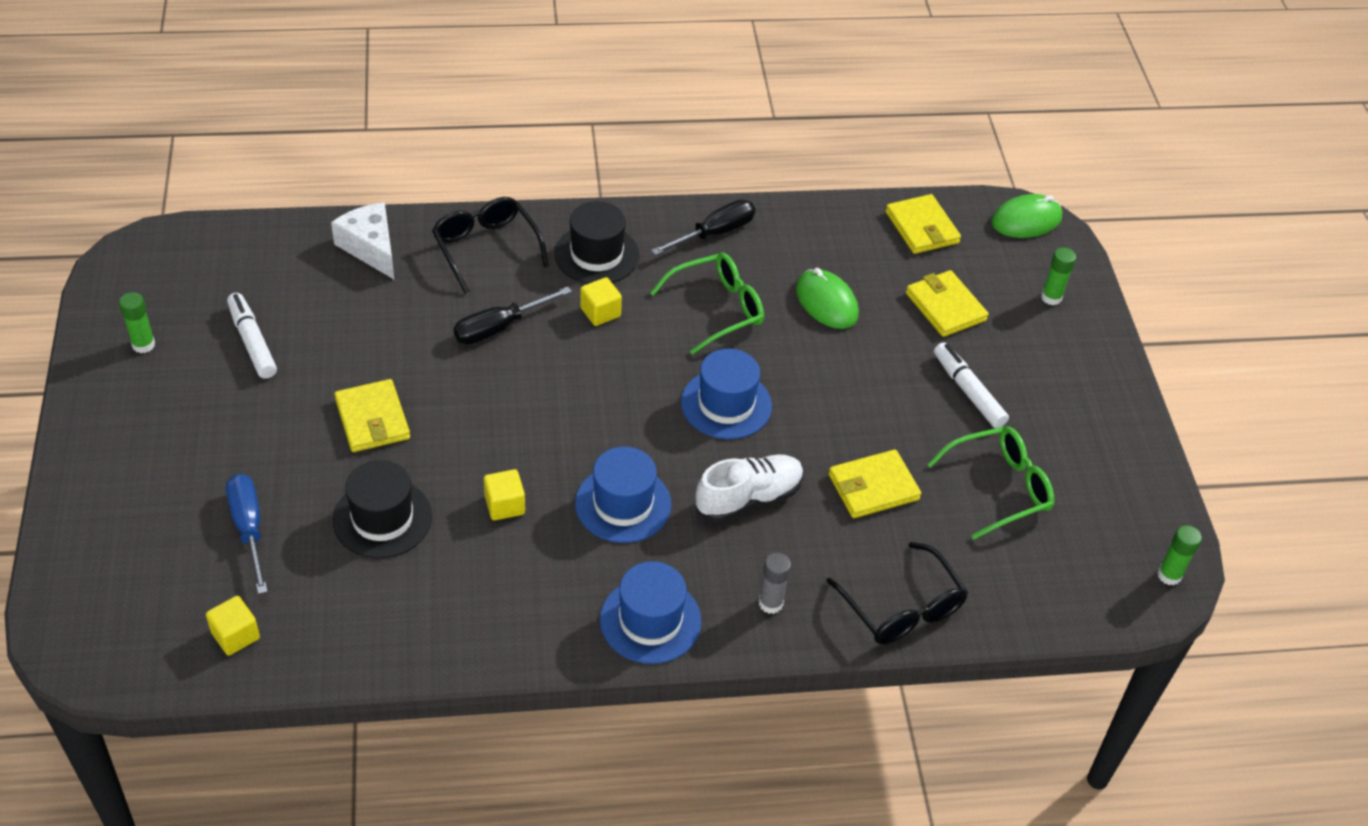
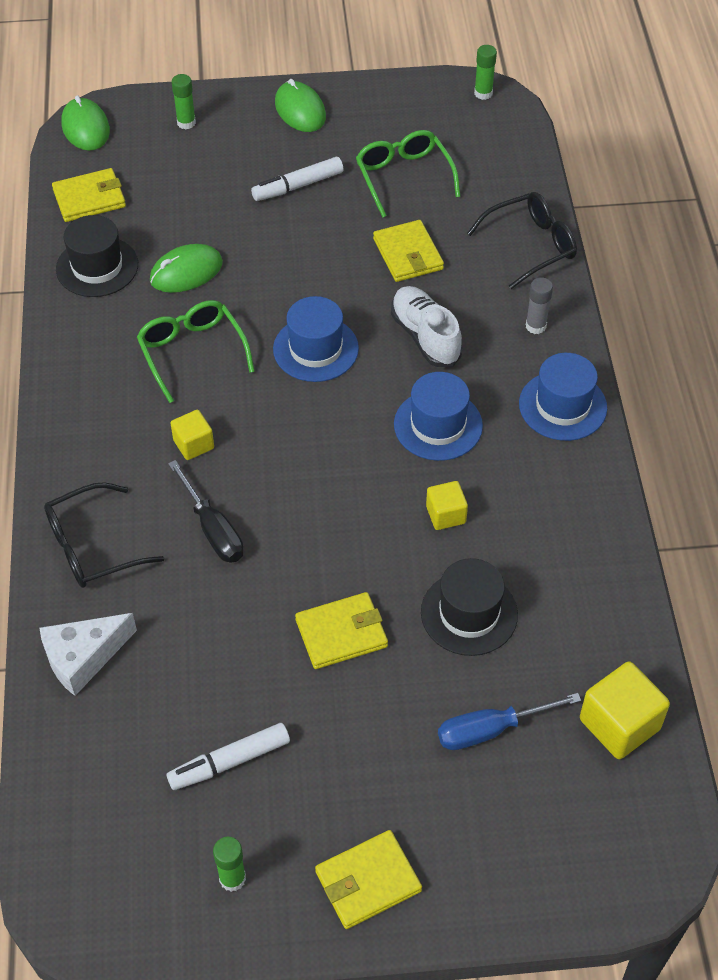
camera: 85 degrees left, 5 degrees up
(235, 635) = (619, 724): yellow cube -> yellow cube, size x1.67
(596, 254) = (109, 448): black hat -> black hat (97, 267)
(714, 233) = (84, 352): black screwdriver -> none
(945, 307) = (195, 191): yellow wallet -> yellow wallet (368, 881)
(1094, 394) = (300, 110): none -> green mouse

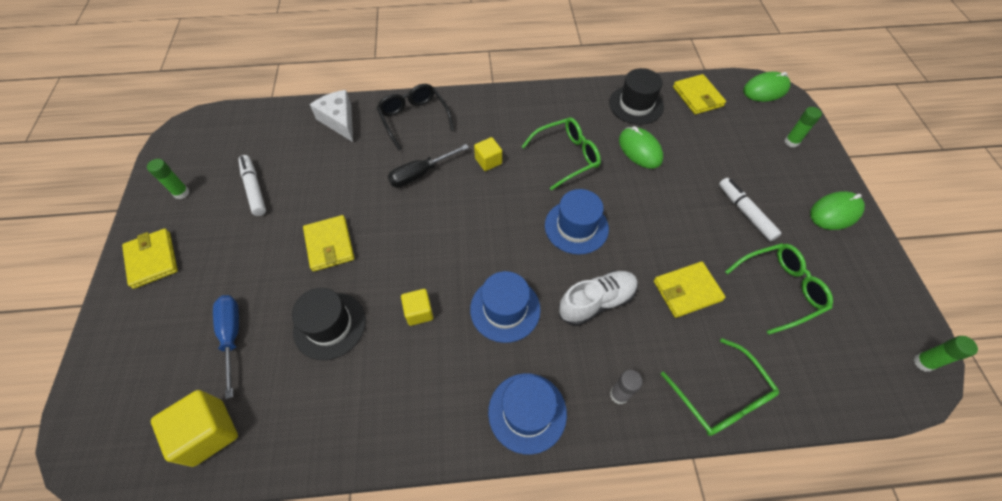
camera: 90 degrees right, 5 degrees up
(530, 246) = (720, 396): black glasses -> green glasses

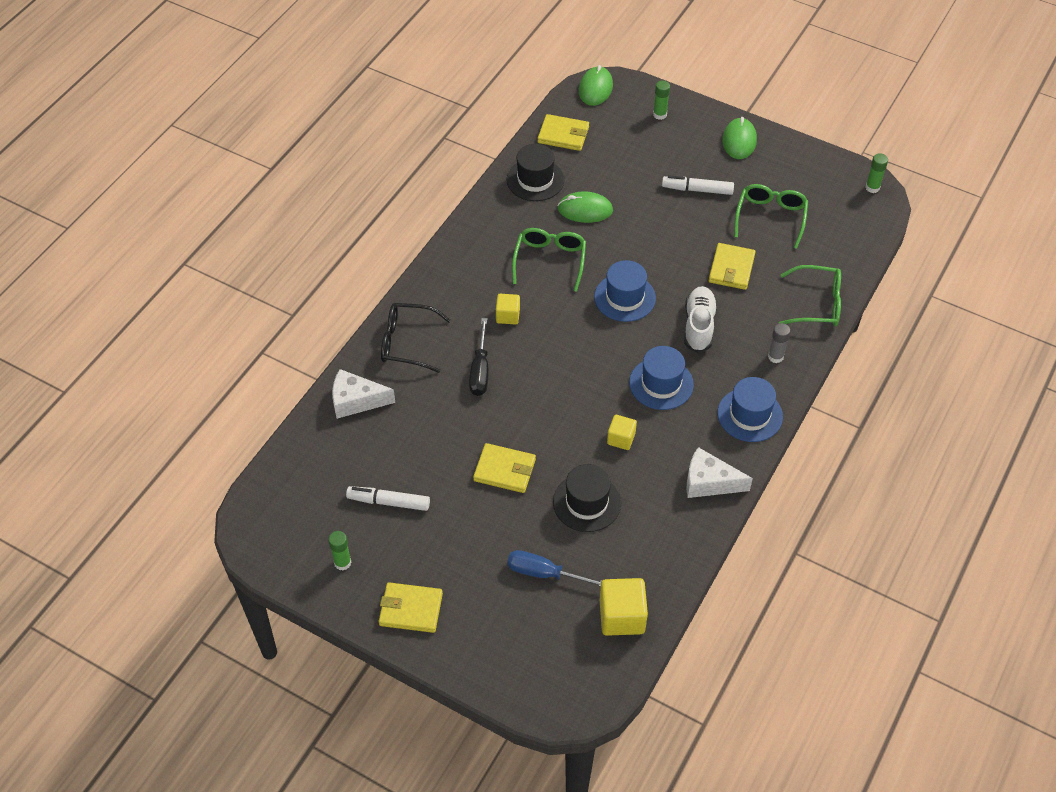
camera: 55 degrees left, 5 degrees down
(417, 421) = (709, 482): none -> white cheese

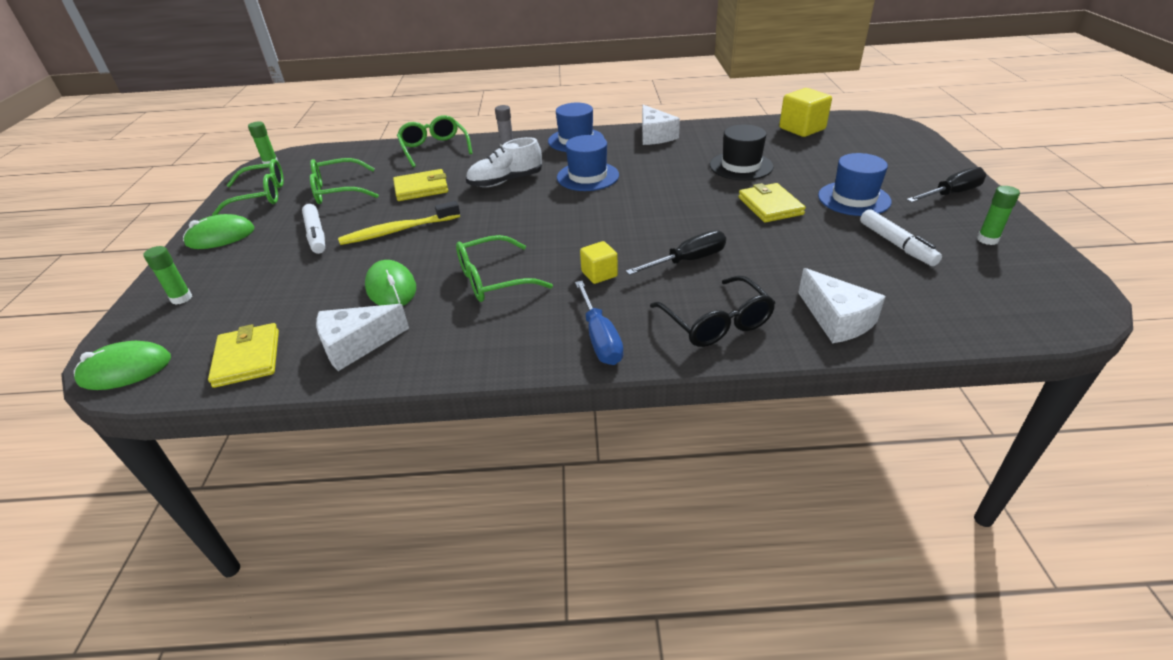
camera: 120 degrees left, 15 degrees down
(411, 609) = (951, 193): yellow wallet -> black screwdriver
(535, 180) = (356, 345): black hat -> white cheese
(544, 573) = (822, 160): blue screwdriver -> blue screwdriver (600, 338)
(621, 439) = (664, 173): yellow cube -> none
(625, 297) = (505, 222): blue hat -> blue hat (854, 199)
(664, 234) = (398, 231): none -> yellow toothbrush
(799, 171) = (260, 196): none -> green glasses

